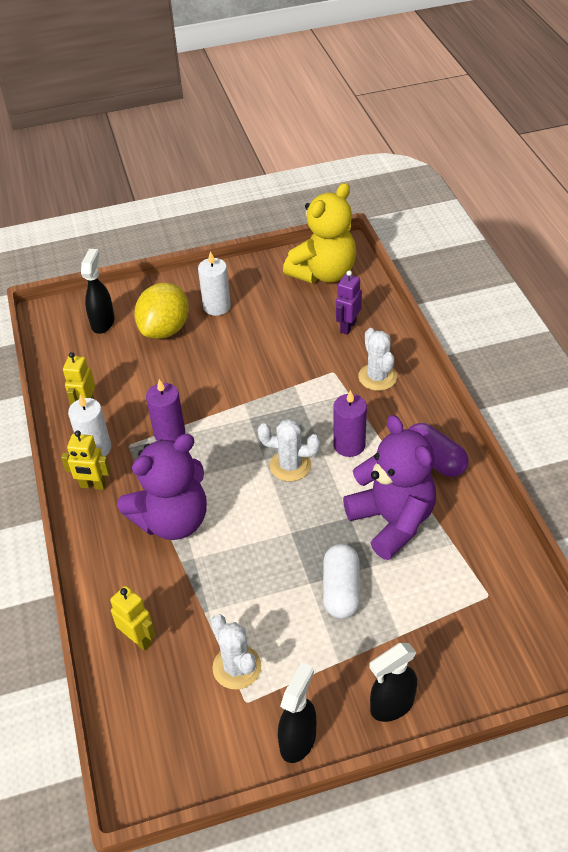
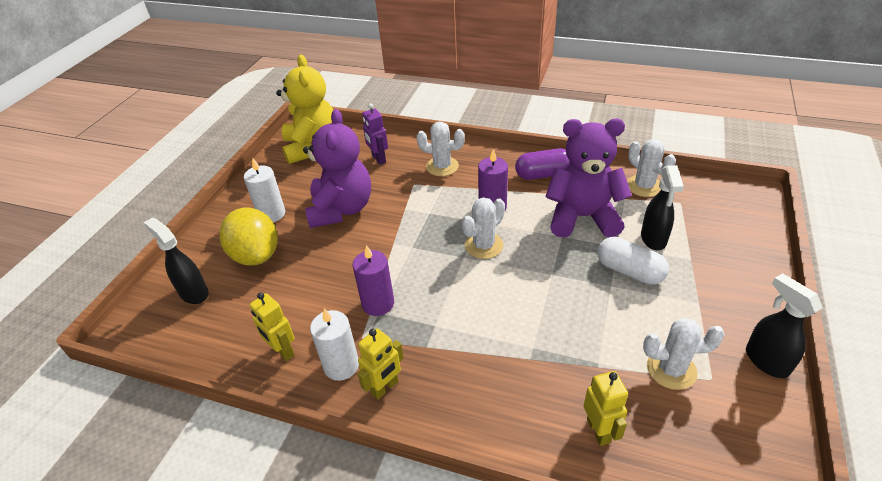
camera: 55 degrees left, 5 degrees down
(138, 639) = (599, 430): yellow robot -> yellow robot turned 90 degrees clockwise
(172, 520) = (478, 344): purple teddy bear -> purple teddy bear (341, 209)
(391, 705) = (754, 291): black spray bottle -> black spray bottle (653, 239)
(490, 552) = (644, 186): none -> white cactus

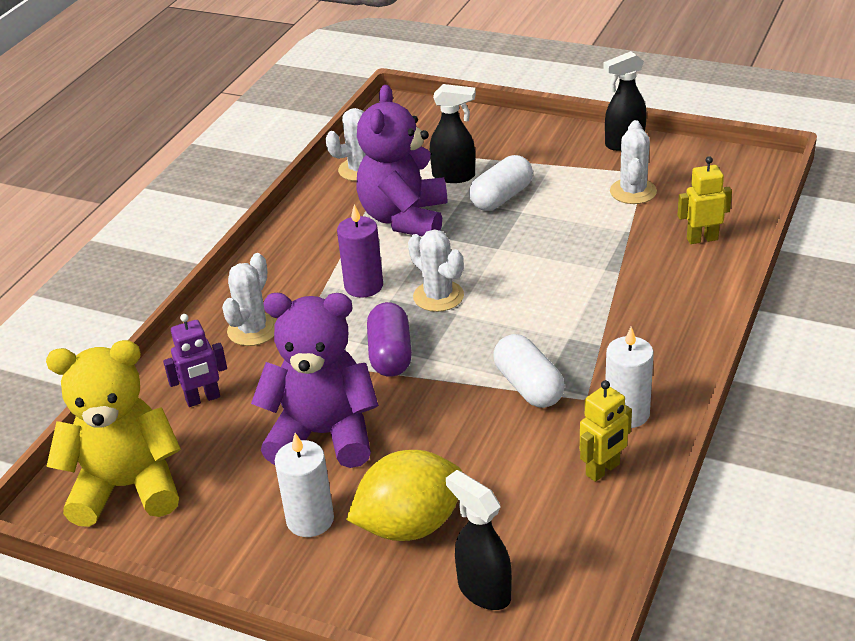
camera: 85 degrees left, 5 degrees down
(193, 293) = (483, 590): black spray bottle -> black spray bottle turned 90 degrees clockwise
(378, 303) = (528, 386): purple candle -> white capsule
(385, 387) = (658, 376): yellow robot -> none
(543, 174) = (309, 240): purple capsule -> purple capsule (390, 355)

